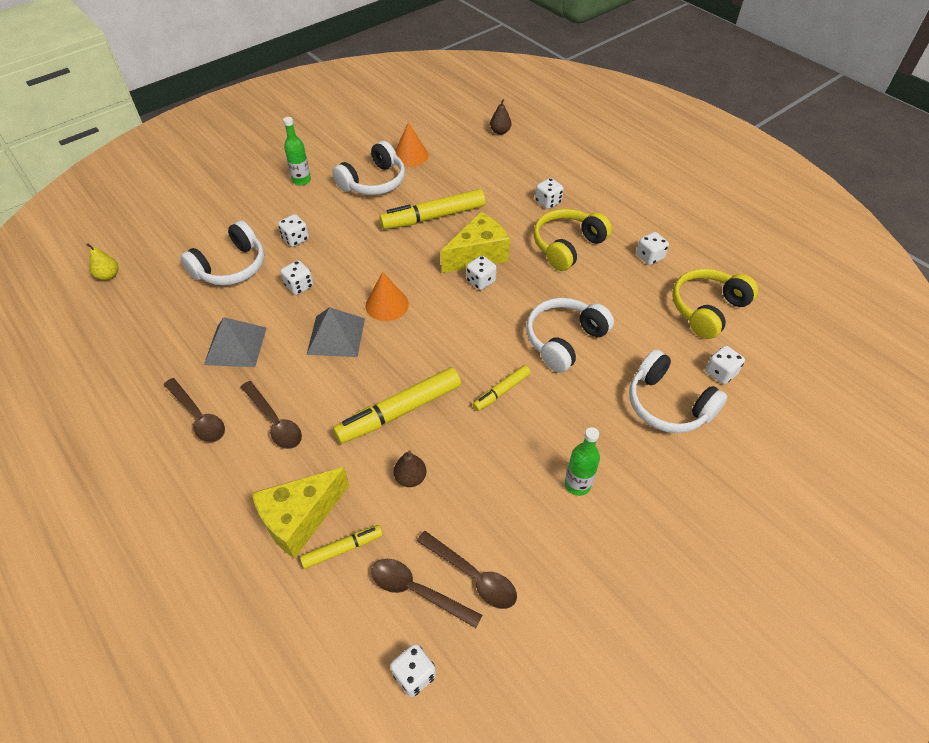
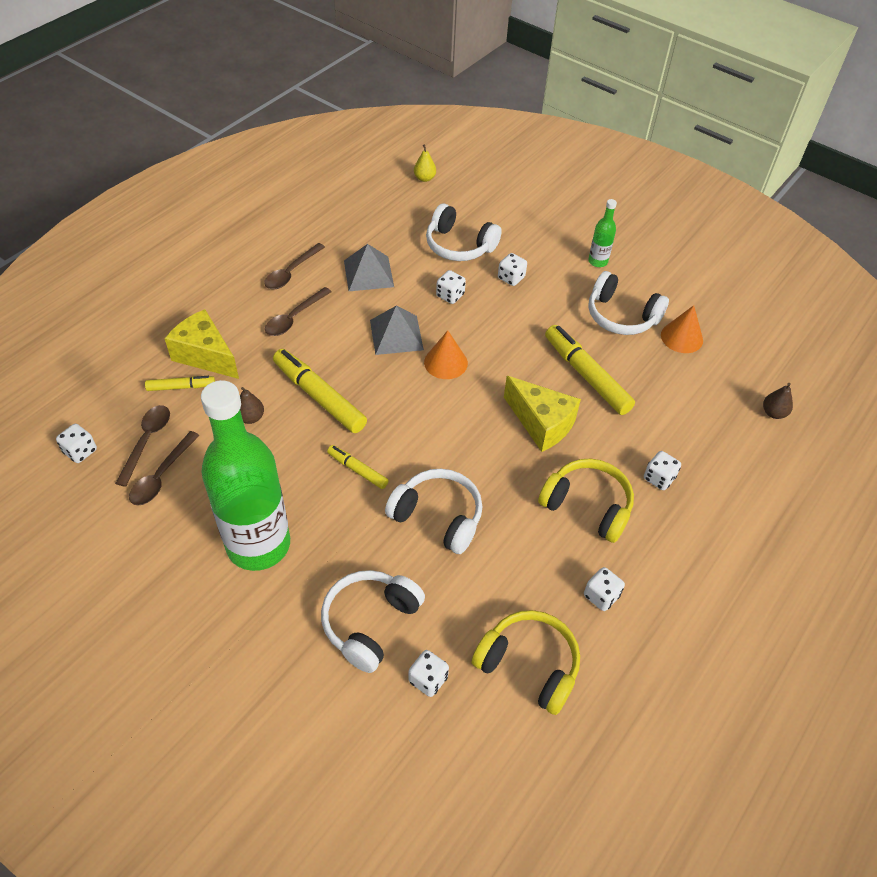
camera: 75 degrees right, 0 degrees up
(342, 549) = (181, 387): yellow marker -> yellow marker turned 60 degrees counterclockwise
(481, 281) = (502, 432): white dice -> none
(577, 484) = (258, 545): green bottle -> green bottle, size x2.46

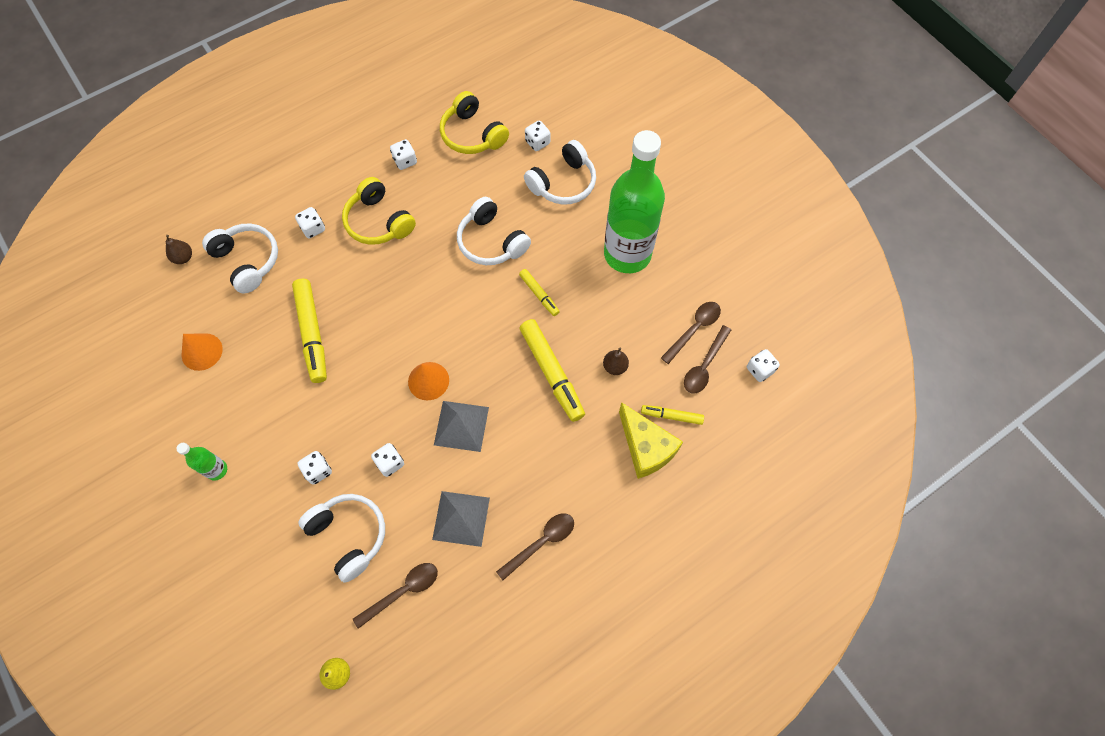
camera: 160 degrees left, 15 degrees up
(294, 318) = (553, 474): brown spoon -> brown spoon (403, 591)
(541, 423) = (376, 297): yellow cheese -> none
(621, 316) = (240, 391): white headphones -> white headphones (248, 261)

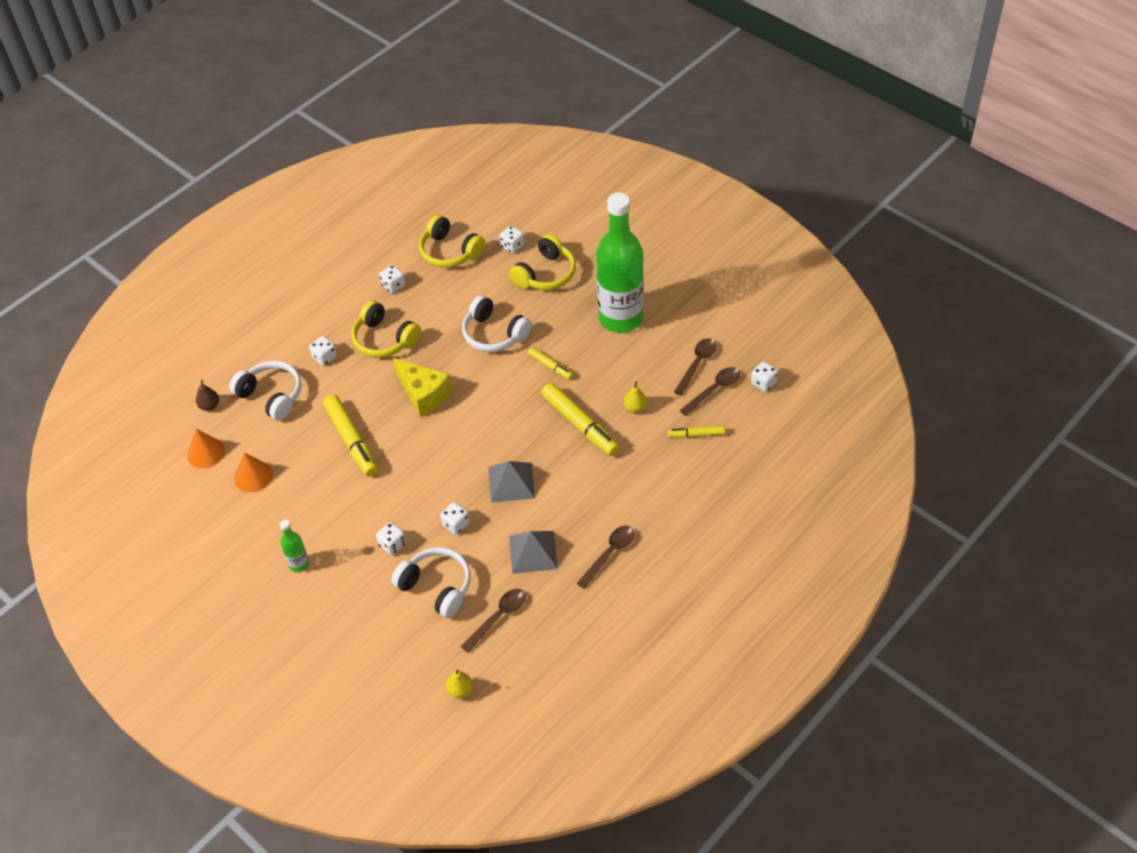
camera: 10 degrees left, 15 degrees down
(428, 381) = (470, 454): orange cone -> orange cone (206, 452)
(563, 183) = (546, 274): white headphones -> yellow headphones
(615, 367) = (635, 408): brown pear -> yellow pear
(646, 448) = (680, 463): yellow cheese -> yellow cheese (424, 395)
(704, 365) = (714, 390): brown spoon -> brown spoon turned 150 degrees counterclockwise

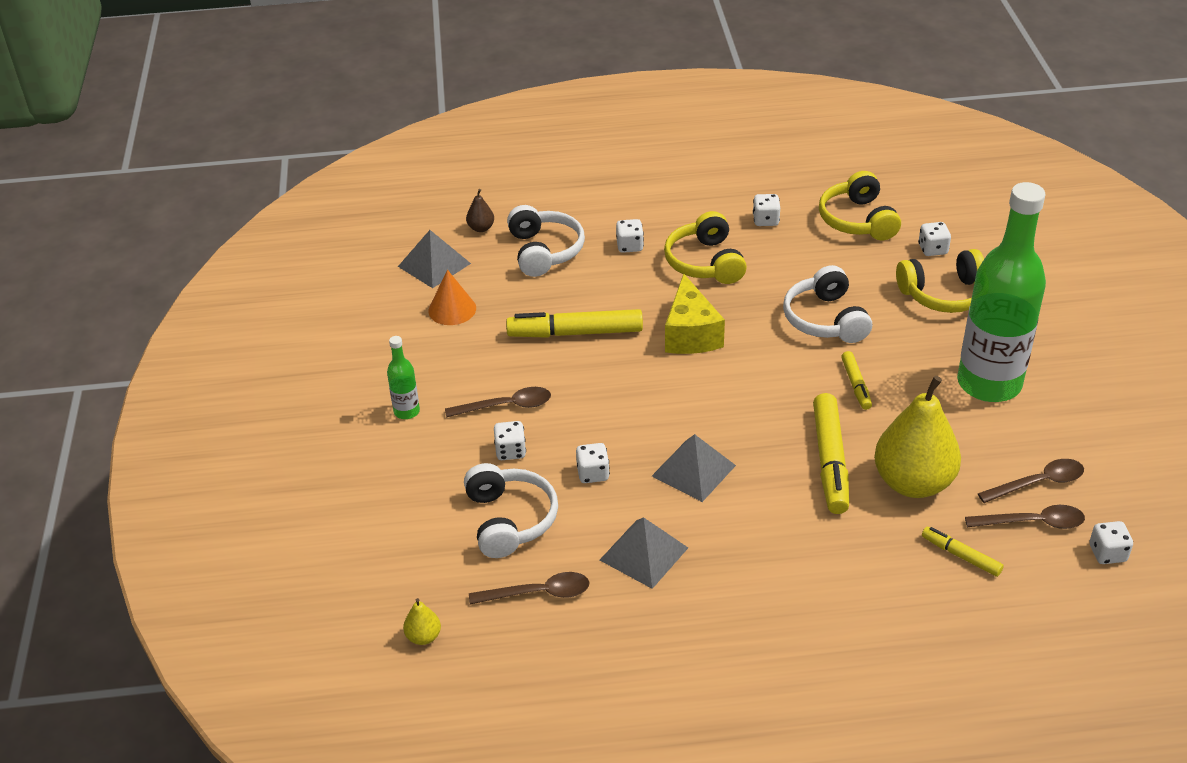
camera: 40 degrees right, 10 degrees down
(206, 452) = (434, 265): orange cone -> grey pyramid
(352, 440) = (576, 333): yellow marker -> yellow marker turned 75 degrees clockwise
(609, 554) = (726, 613): brown spoon -> brown spoon (506, 406)
(635, 408) = (913, 483): yellow pear -> yellow pear, size x2.44

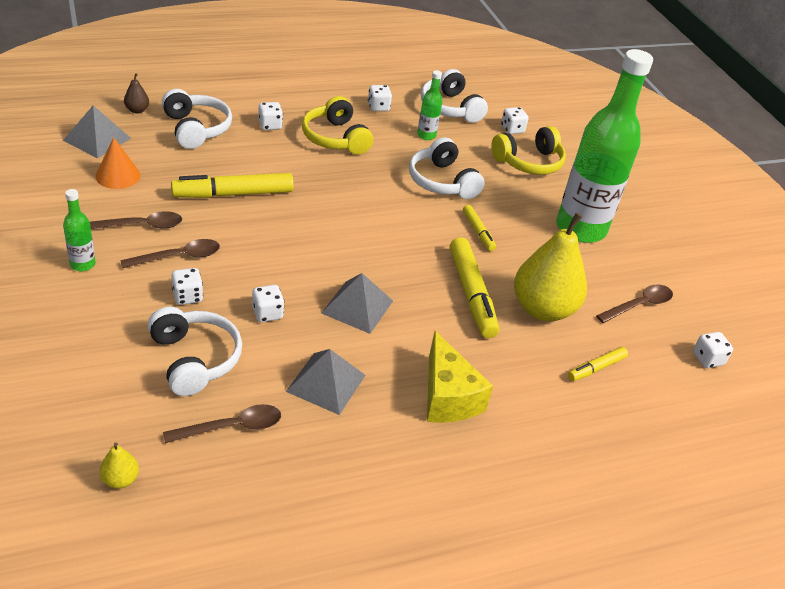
camera: 20 degrees left, 0 degrees up
(690, 334) = (334, 194): yellow cheese -> yellow cheese (447, 397)
(818, 258) = (426, 135): none -> green bottle
(857, 220) = (450, 108): yellow headphones -> white headphones
(961, 556) = (596, 368): yellow marker -> yellow marker turned 60 degrees counterclockwise
(1032, 523) = (644, 337): brown spoon -> brown spoon (141, 226)

